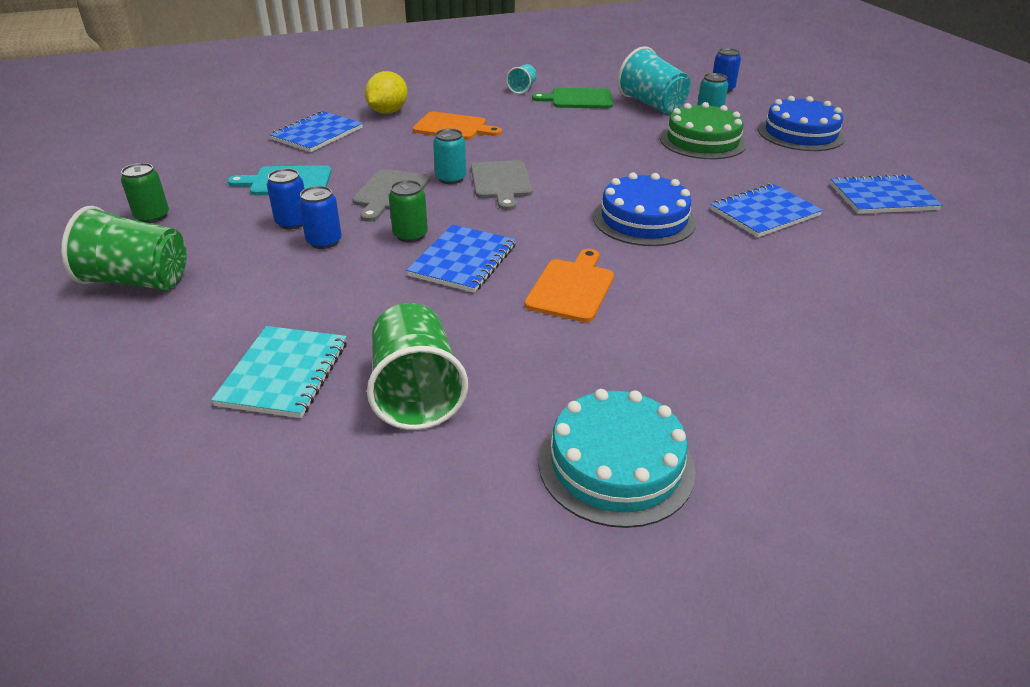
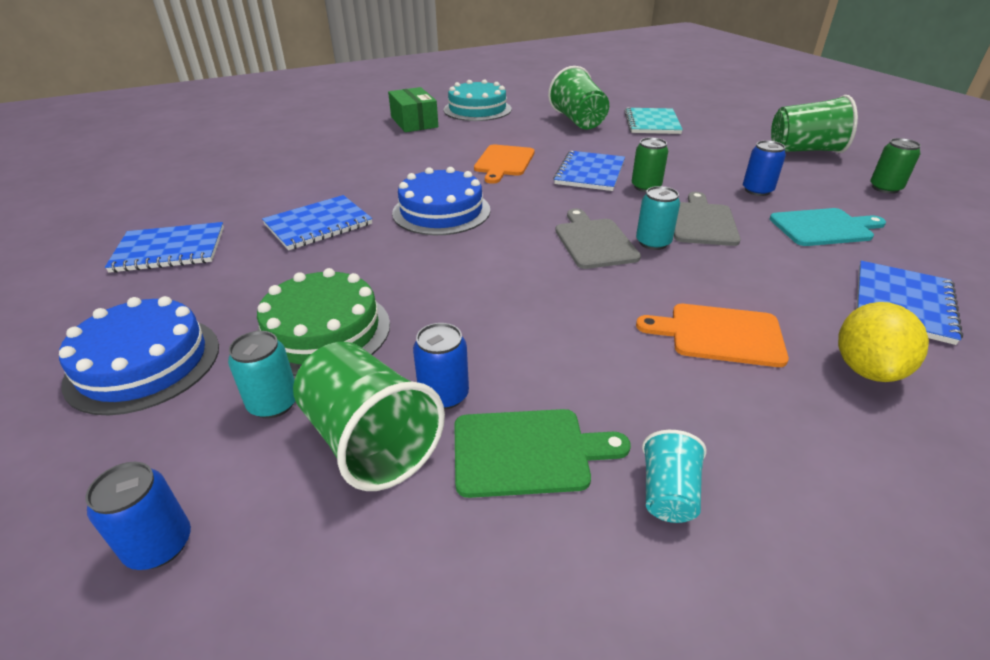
camera: 175 degrees right, 0 degrees up
(324, 241) = (711, 179): blue can -> blue can (444, 395)
(652, 105) = (370, 441): turquoise cup -> green cup
(742, 417) = (414, 122): none -> green box

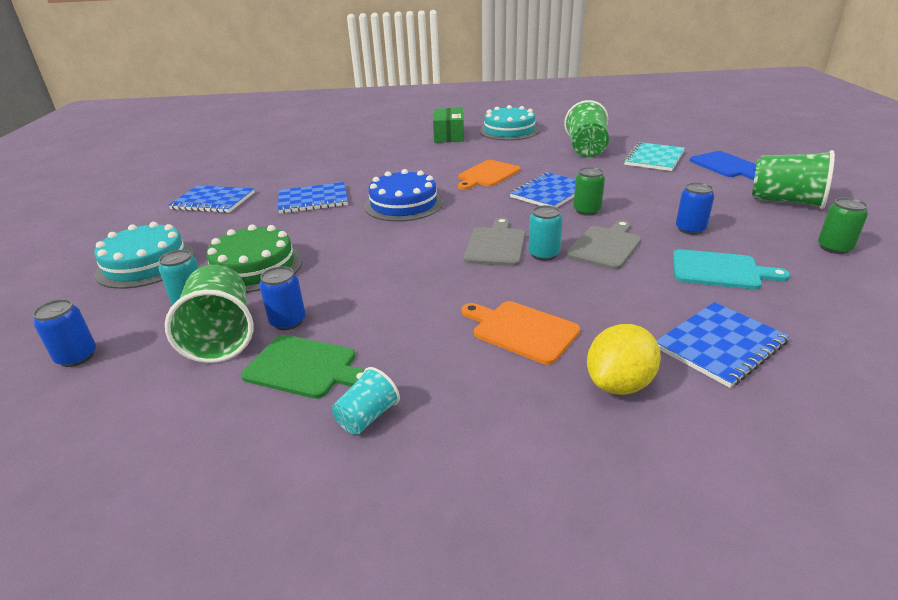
camera: 25 degrees right, 5 degrees down
(144, 363) = (145, 264): blue cake -> turquoise cake
(722, 122) = (726, 166): none -> blue cutting board

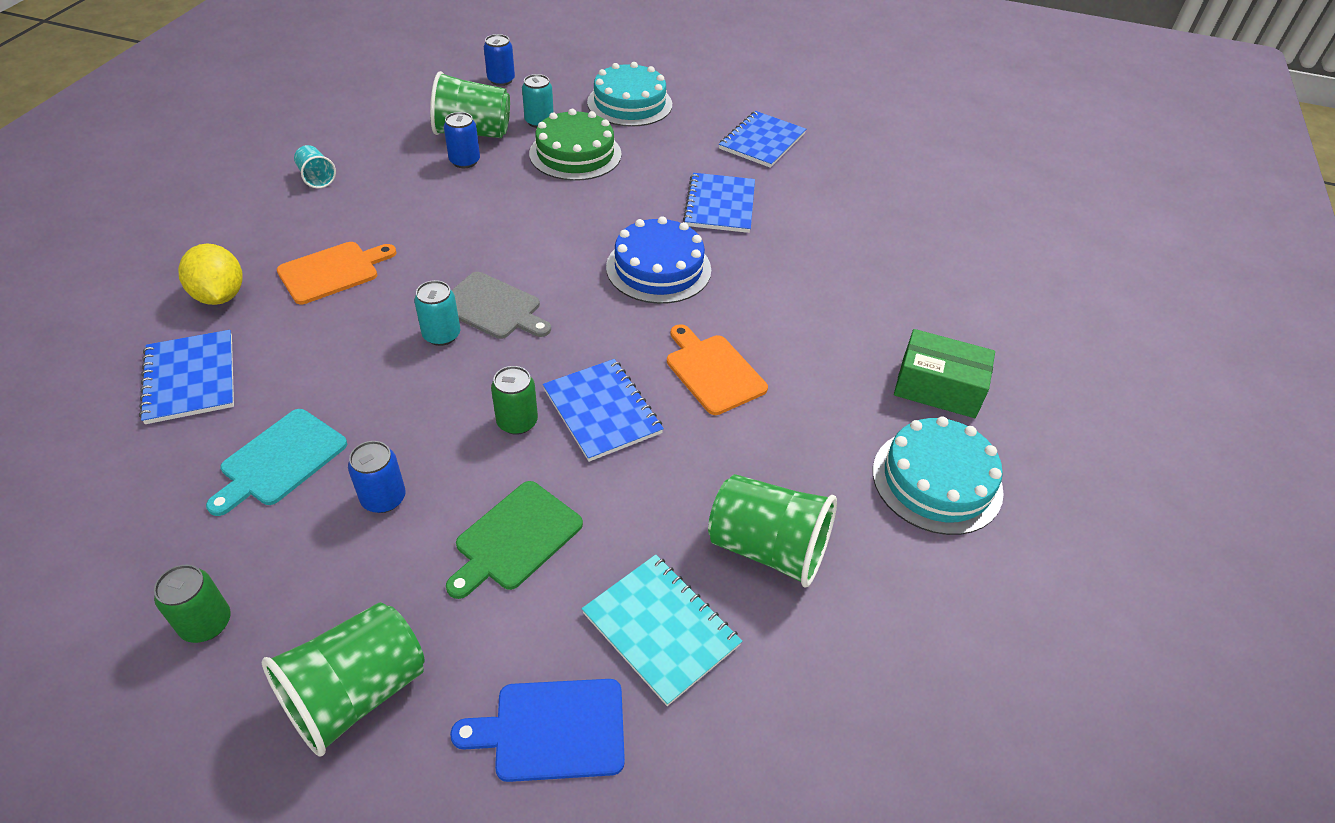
camera: 105 degrees right, 15 degrees up
(305, 367) = (396, 162): green cutting board -> green cutting board (515, 538)
(605, 246) = (415, 392): grey cutting board -> none

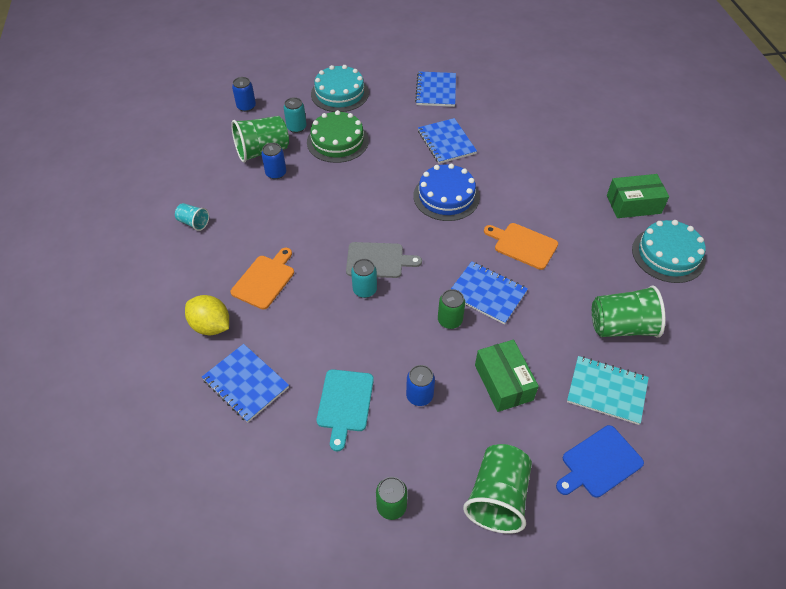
camera: 25 degrees left, 5 degrees up
(515, 538) = (503, 382): green cutting board -> green box

